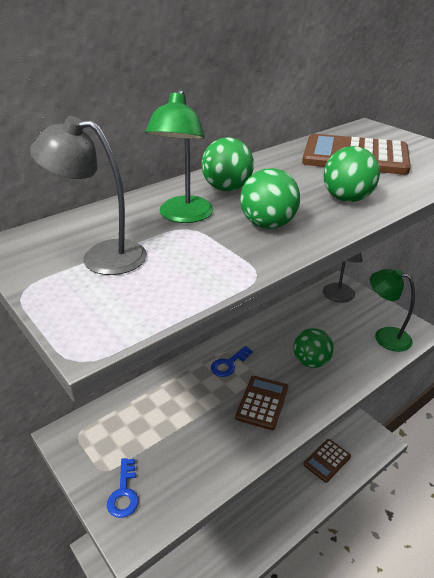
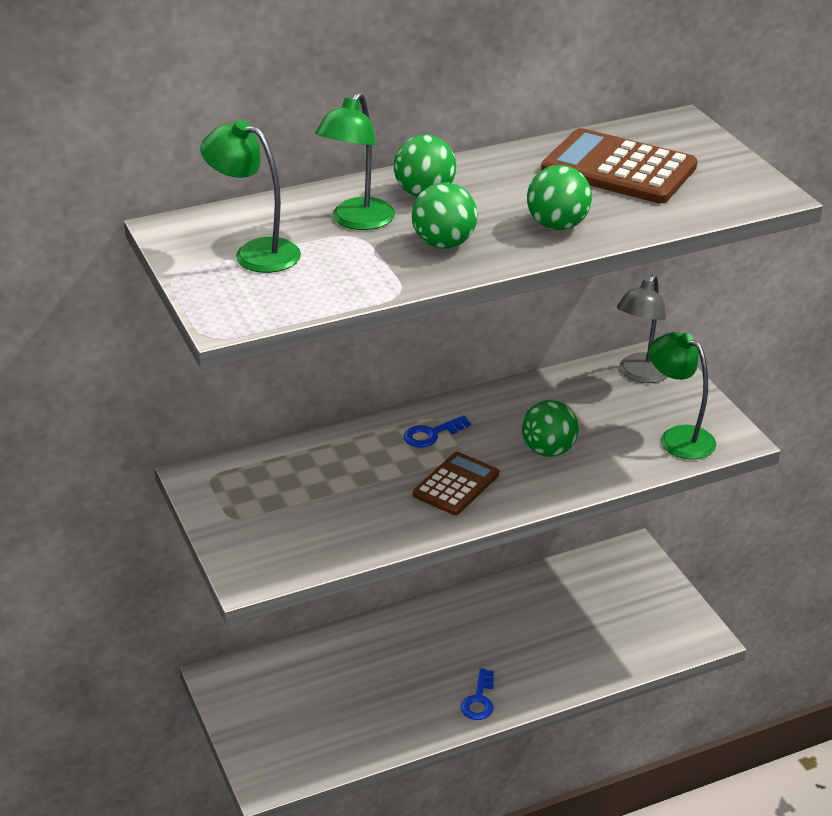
camera: 15 degrees right, 0 degrees up
(101, 256) = (255, 253): grey lamp -> green lamp
(124, 493) = (250, 542): blue key -> blue key (479, 700)
(327, 460) = (598, 643): brown calculator -> none

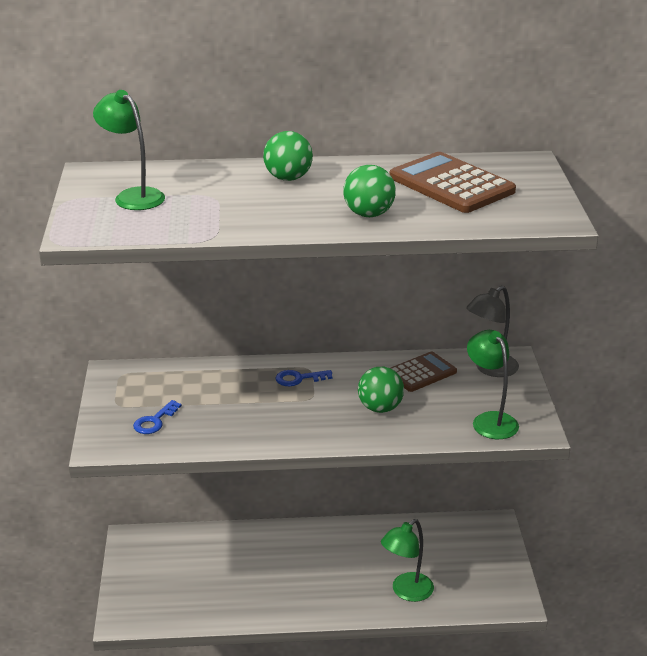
camera: 20 degrees right, 5 degrees down
(357, 221) = (222, 188): green lamp -> green lamp (406, 592)
(444, 244) = (272, 212): green ball -> none
(456, 484) = (293, 417): brown calculator -> brown calculator (421, 372)
(479, 700) = (310, 604): blue key -> blue key (154, 421)

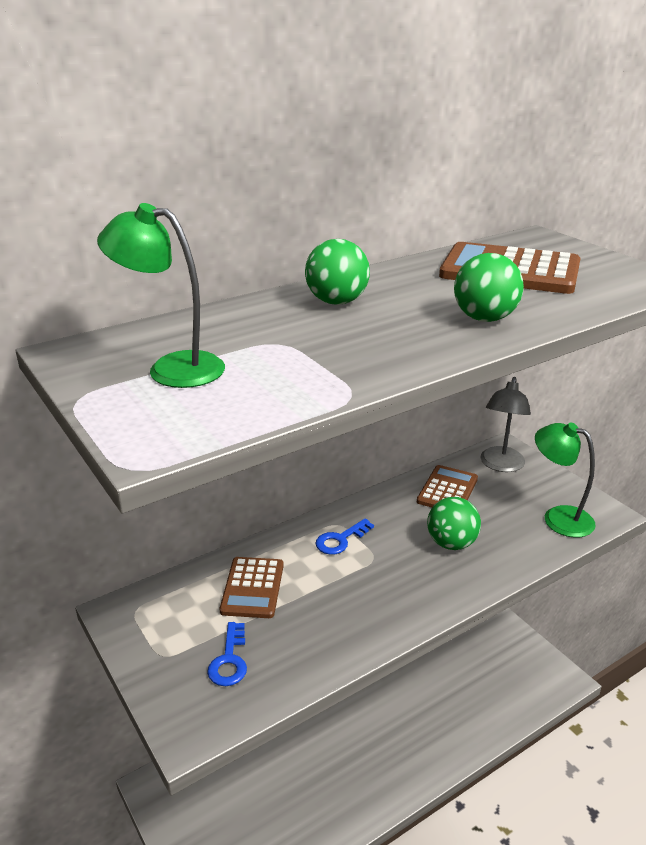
camera: 30 degrees left, 0 degrees up
(207, 387) = (252, 588): none -> brown calculator
(406, 592) = (470, 714): green lamp -> none

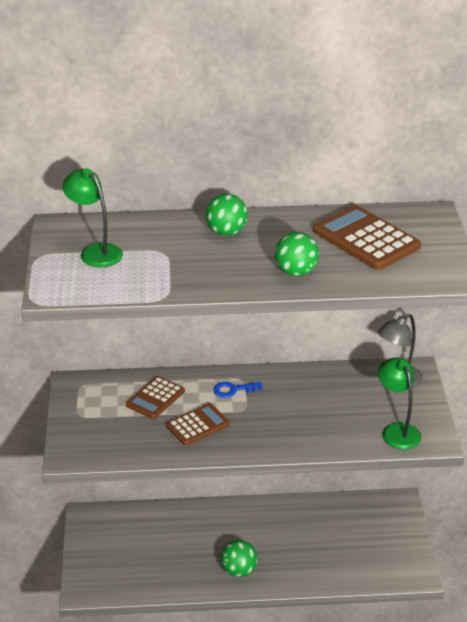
camera: 30 degrees right, 5 degrees up
(229, 660) = (112, 432): blue key -> none
(447, 490) = (338, 384): brown calculator -> brown calculator (197, 425)
(451, 543) = (303, 419): green ball -> green ball (239, 570)

